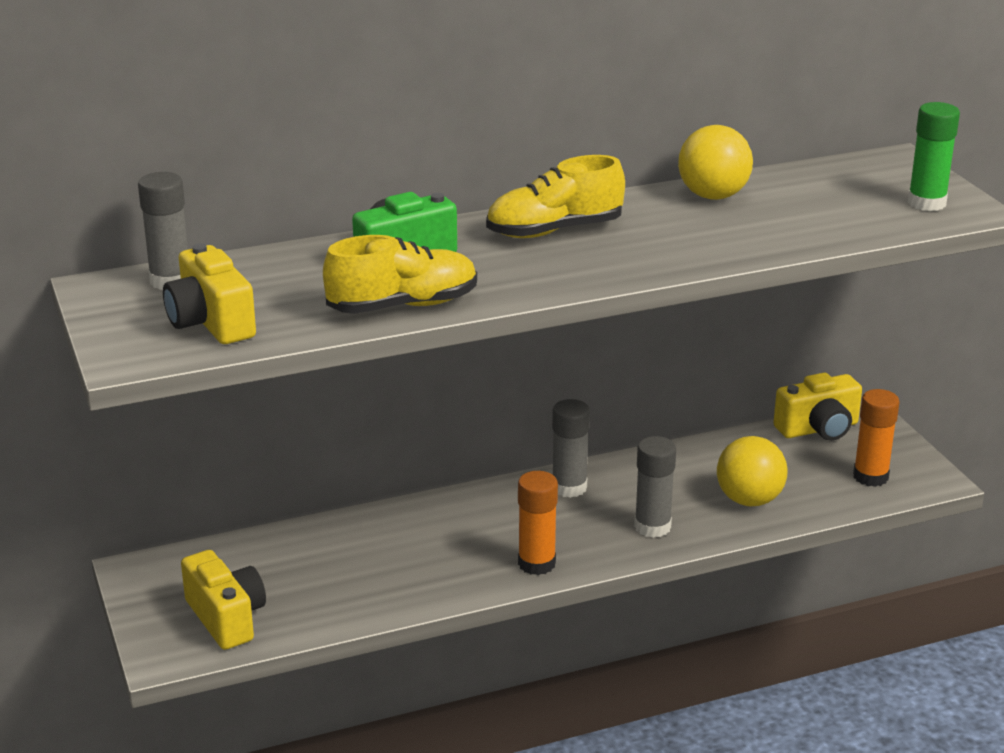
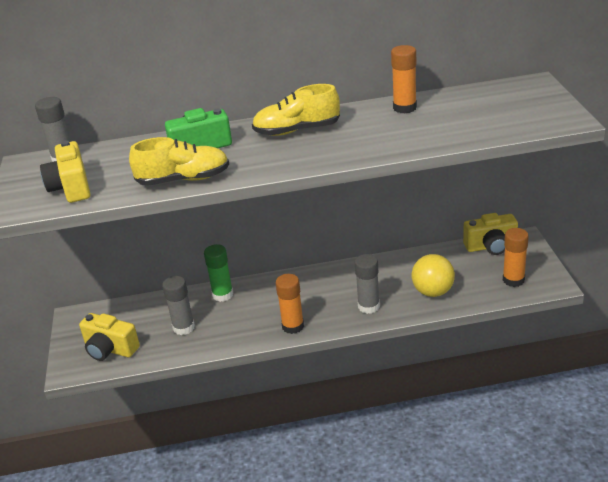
camera: 15 degrees right, 5 degrees up
(226, 618) = (110, 349): yellow camera -> yellow camera turned 135 degrees clockwise
(569, 487) = (328, 278): grey glue stick -> grey glue stick (184, 327)
(713, 196) = (404, 108): yellow ball -> orange glue stick
(926, 203) = (540, 114): green glue stick -> green glue stick (223, 295)

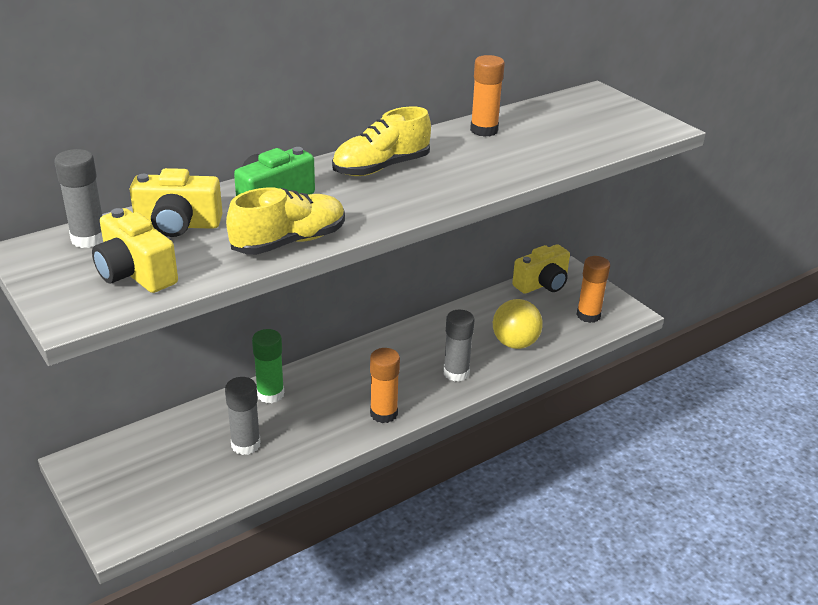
camera: 30 degrees left, 0 degrees up
(110, 349) = (161, 494): yellow camera -> yellow camera (178, 225)

